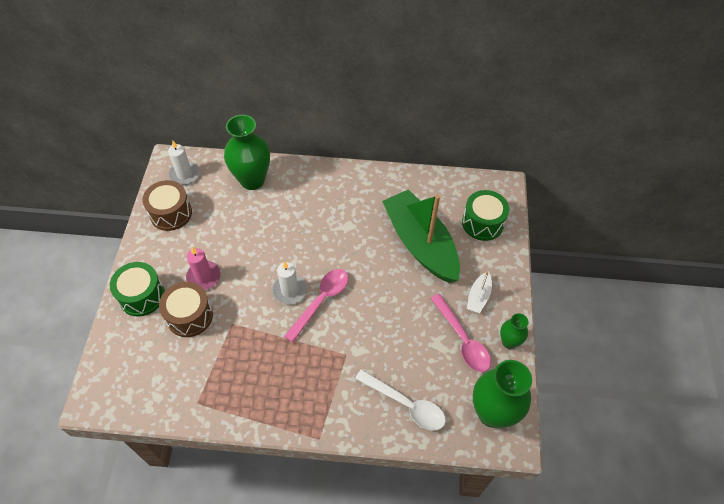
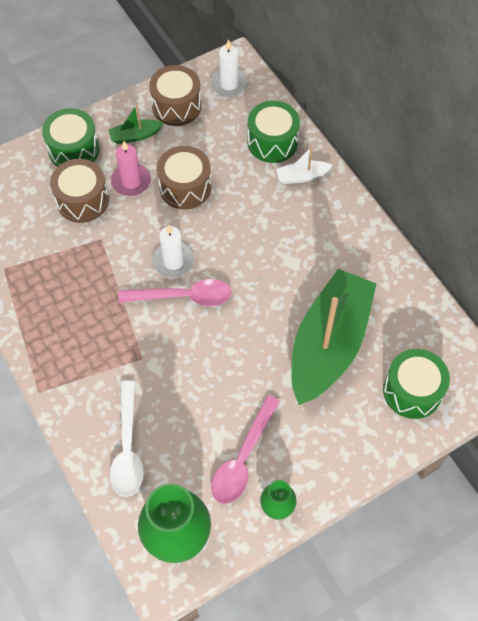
camera: 55 degrees right, 5 degrees up
(169, 251) = (135, 136): none -> green boat
(239, 248) = (185, 187): none -> brown drum
(252, 180) = (272, 142): green vase -> green drum
(478, 296) = (309, 443): white boat -> white boat (302, 176)

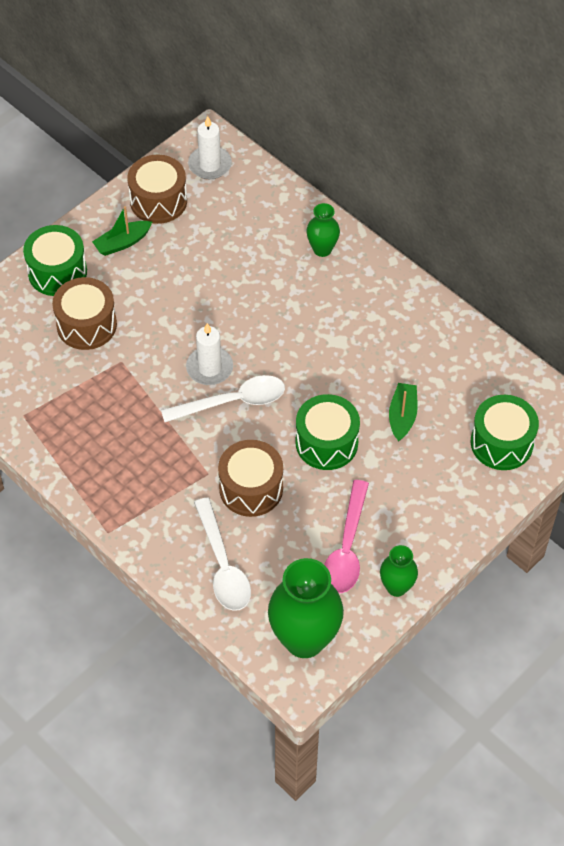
camera: 15 degrees left, 5 degrees down
(131, 181) = (134, 293): pink candle -> none
(184, 297) = (233, 402): pink spoon -> white spoon
(185, 187) = (197, 287): brown drum -> brown drum (251, 488)
(272, 142) = (278, 219): green drum -> green drum (326, 443)
(302, 176) = (322, 249): white boat -> green vase
(328, 344) = (402, 416): green boat -> green boat, size x0.41

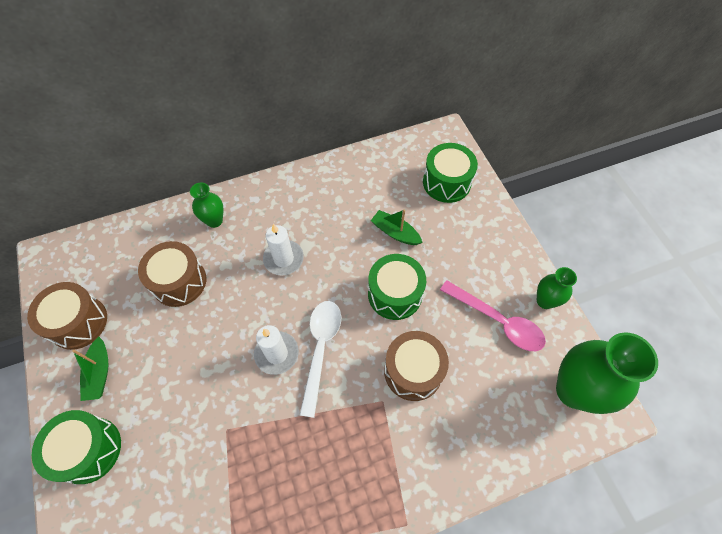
camera: 65 degrees left, 5 degrees up
(86, 325) = (166, 446): brown drum -> brown drum (179, 282)
(210, 165) = (74, 265): white candle -> white candle (283, 259)
(223, 565) = (481, 428): white spoon -> none

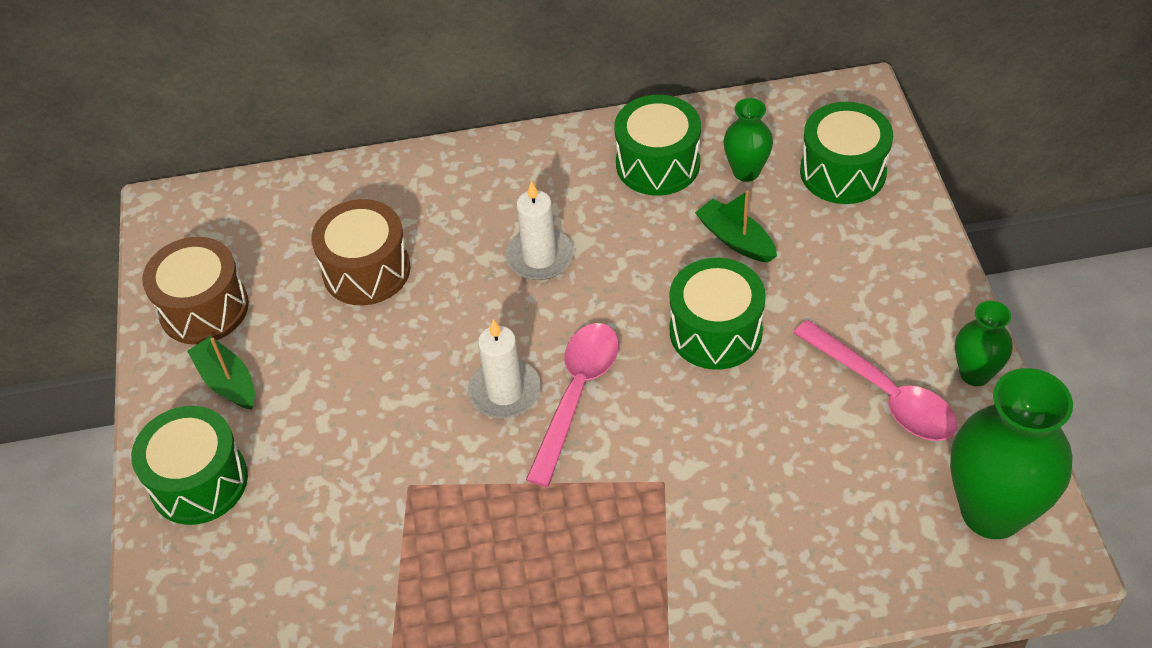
camera: 15 degrees right, 10 degrees down
(99, 373) = (227, 381): green boat -> green boat turned 135 degrees clockwise
(214, 221) = (436, 188): green vase -> green vase (746, 171)
(321, 349) = (577, 394): white spoon -> pink spoon
(342, 190) = (658, 164): none -> green drum
(413, 371) = (723, 446): brown drum -> none

